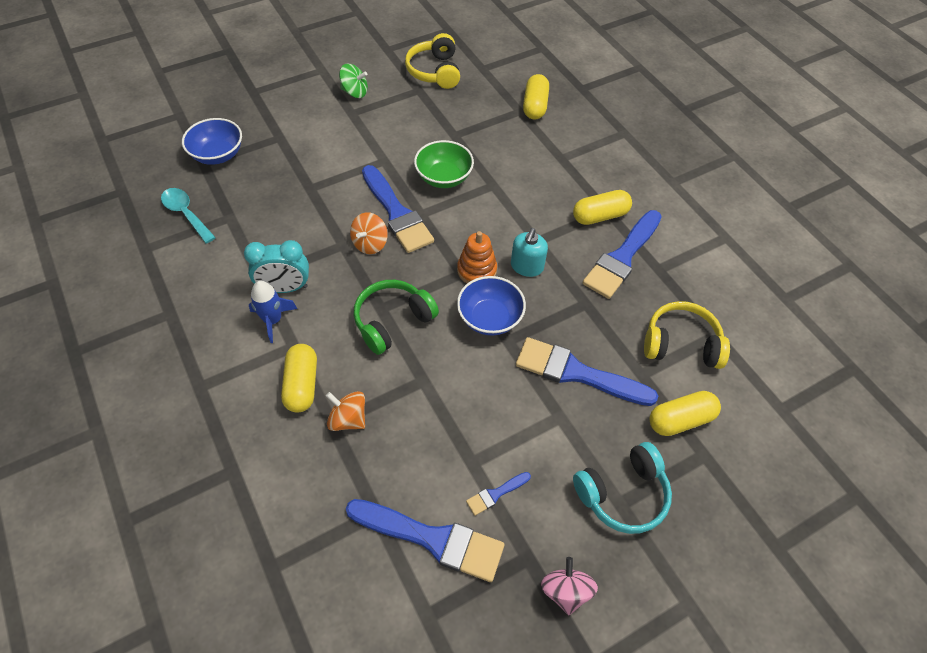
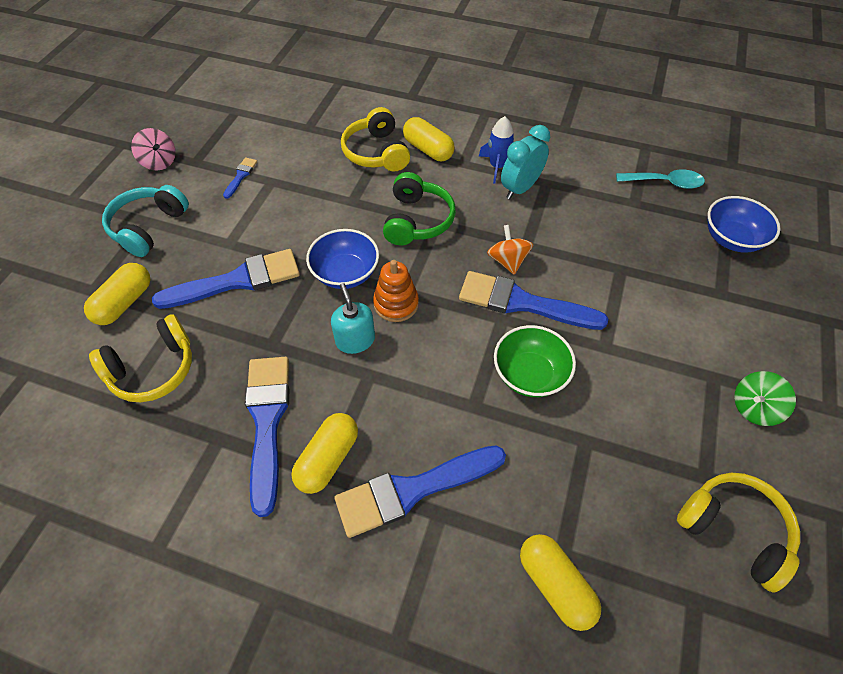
camera: 140 degrees right, 0 degrees up
(348, 419) = (376, 152): orange spinning top -> yellow headphones
(432, 539) = (262, 137): blue brush -> blue brush (412, 490)

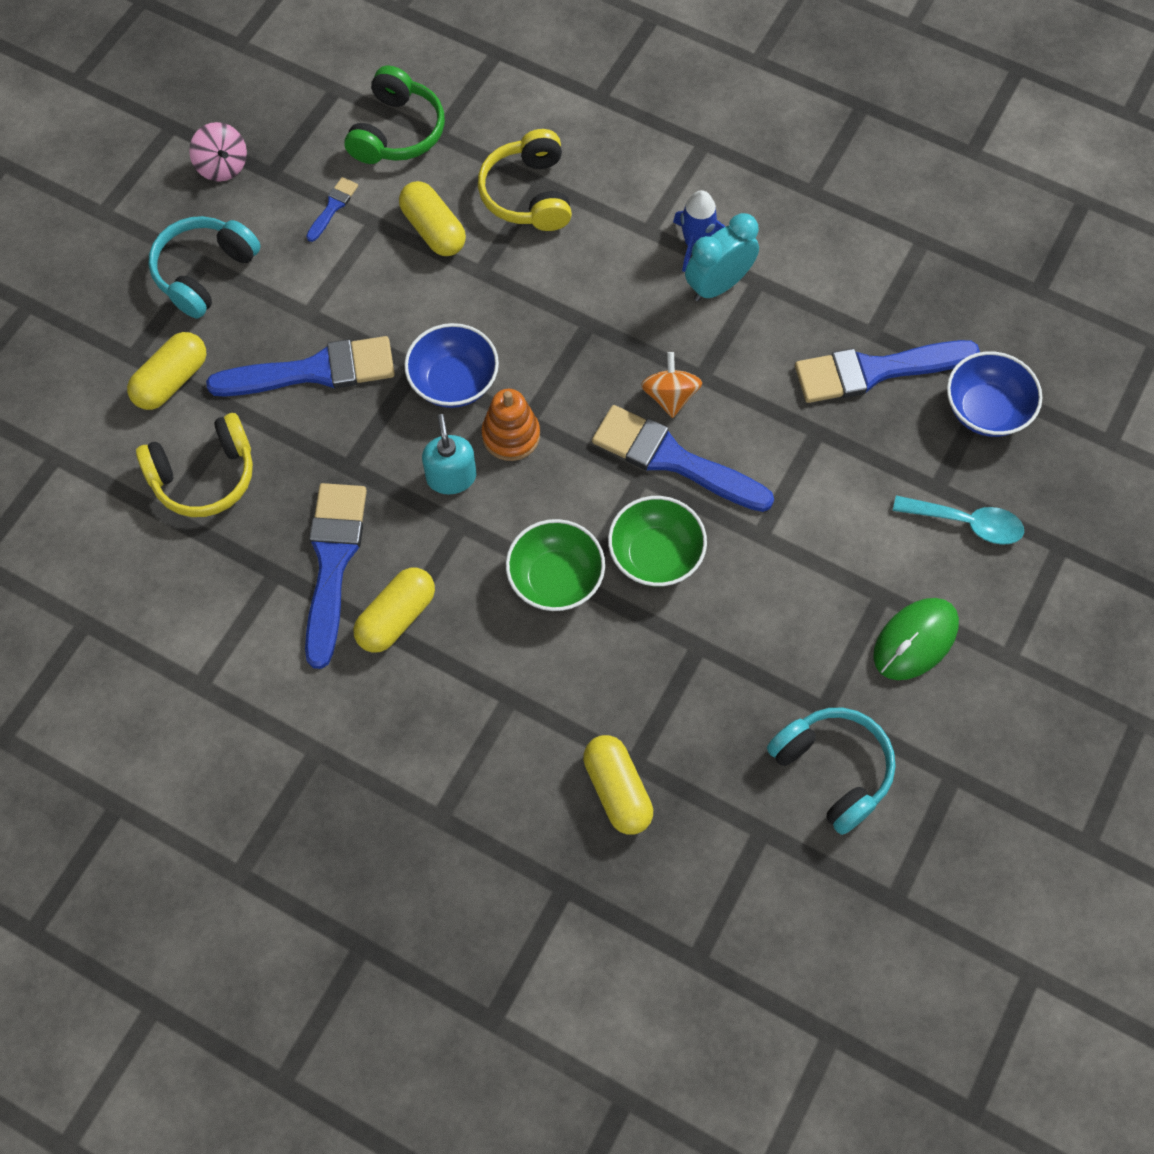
camera: 10 degrees right, 10 degrees up
(412, 490) = (486, 668): blue brush -> blue brush (875, 371)
(417, 220) = (563, 316): green headphones -> green headphones (397, 132)
(428, 149) = (603, 199): yellow capsule -> yellow capsule (433, 230)
(455, 405) = (555, 579): none -> green bowl
(664, 183) = (927, 307): turquoise spoon -> turquoise spoon (966, 523)
(734, 530) = (833, 770): yellow headphones -> turquoise headphones
(754, 407) = (915, 640): green spinning top -> green mouse

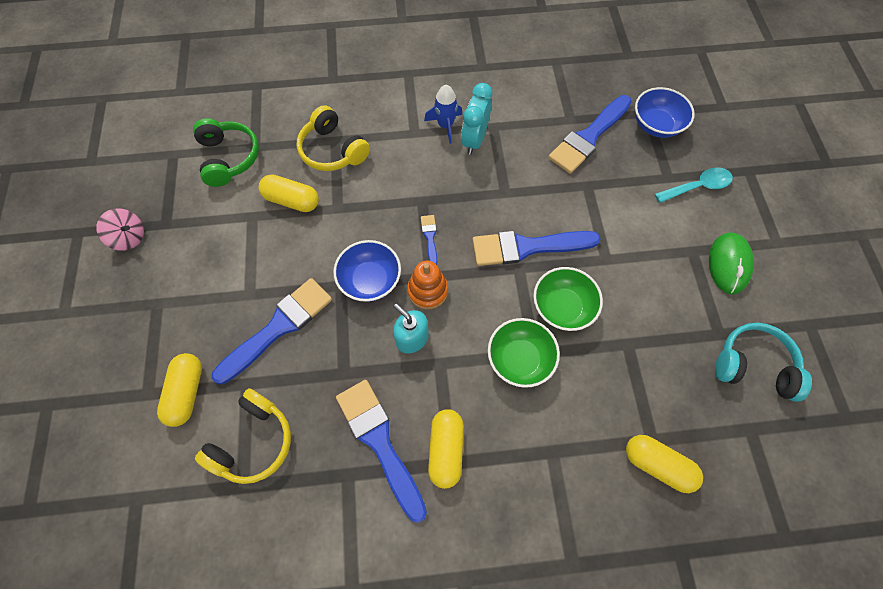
camera: 35 degrees left, 0 degrees up
(204, 272) = (162, 309): turquoise headphones -> none
(333, 207) = (219, 222): blue brush -> blue brush (430, 237)
(670, 396) = (497, 213): orange spinning top -> none

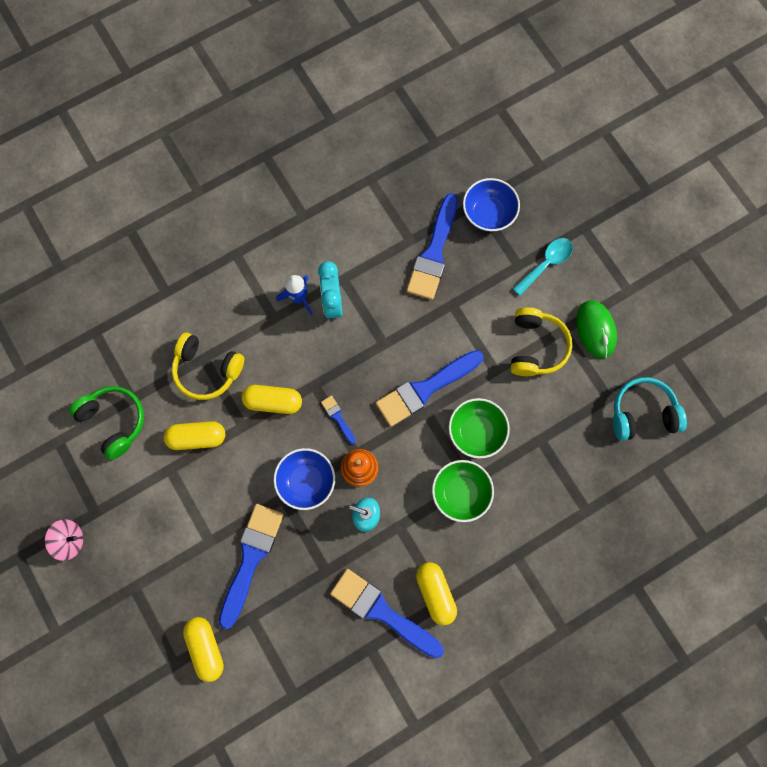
camera: 25 degrees left, 10 degrees up
(253, 442) = (283, 659): yellow headphones -> yellow headphones (536, 346)
(657, 464) = (597, 528): yellow capsule -> yellow capsule (273, 402)

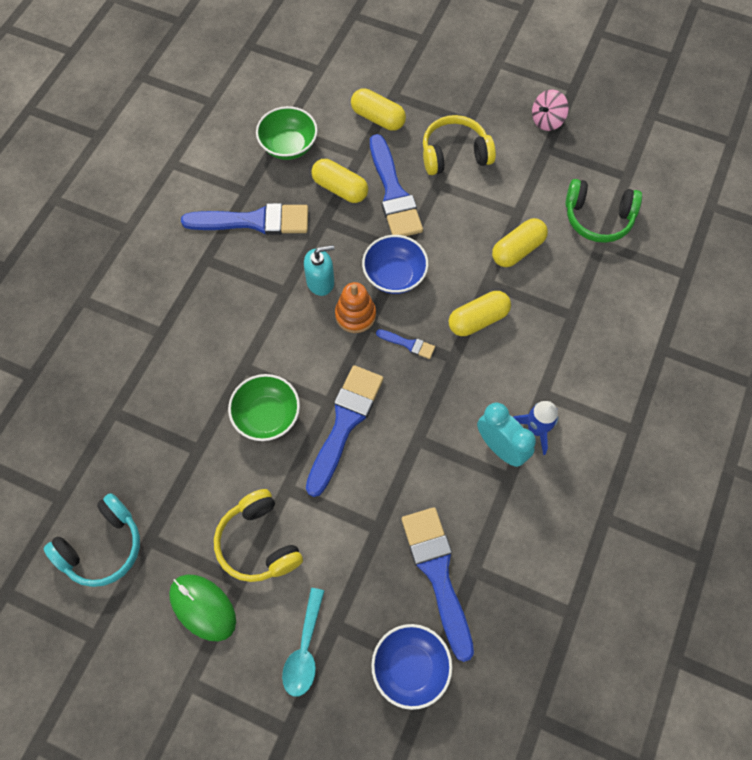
camera: 145 degrees right, 10 degrees down
(207, 370) = (560, 307): yellow headphones -> yellow headphones (454, 154)
(435, 593) = (217, 261): yellow capsule -> yellow capsule (340, 188)
(460, 492) = (247, 353): green bowl -> green bowl (289, 146)

